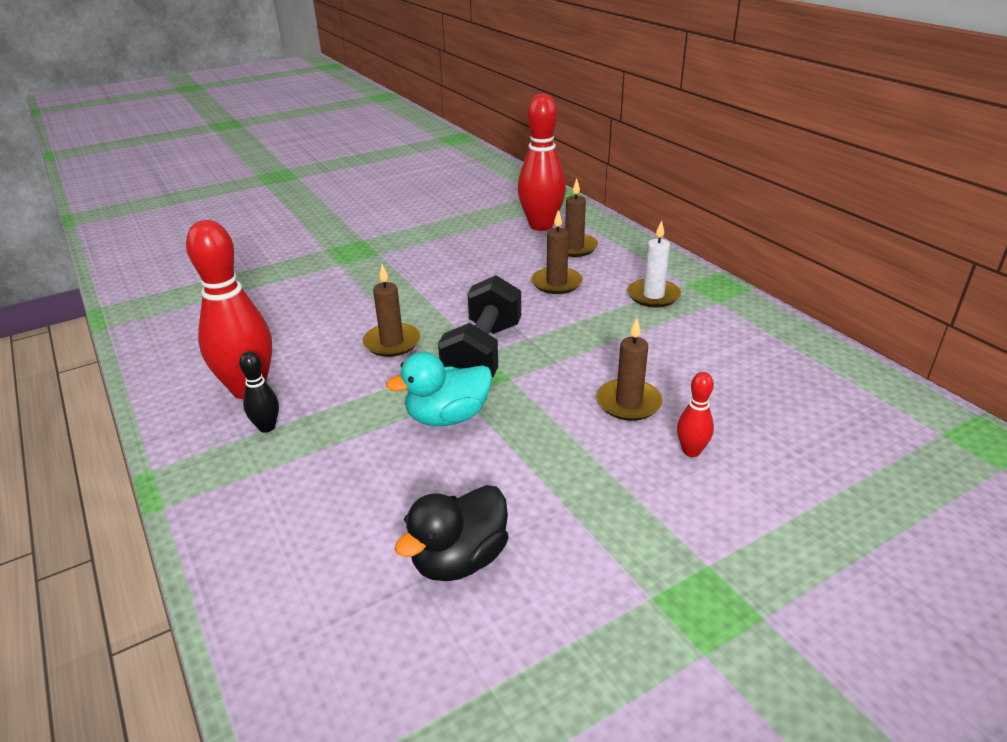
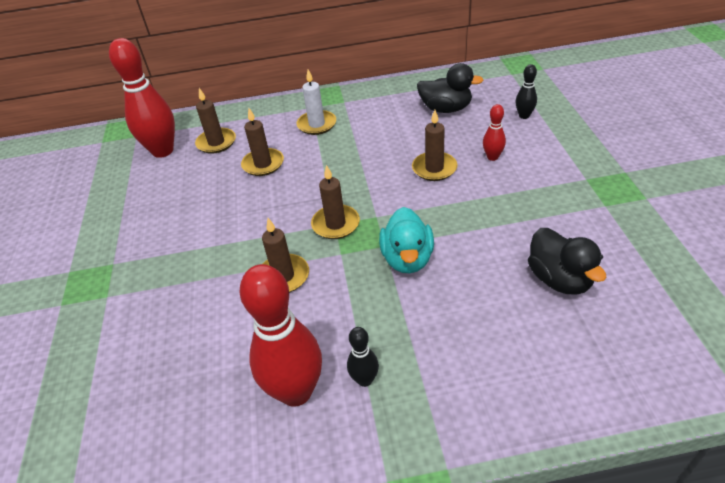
camera: 65 degrees left, 10 degrees up
(483, 354) = (335, 224): black dumbbell -> brown candle
(775, 385) = (446, 109): none -> black duck
(827, 467) = (524, 116): none -> black bowling pin

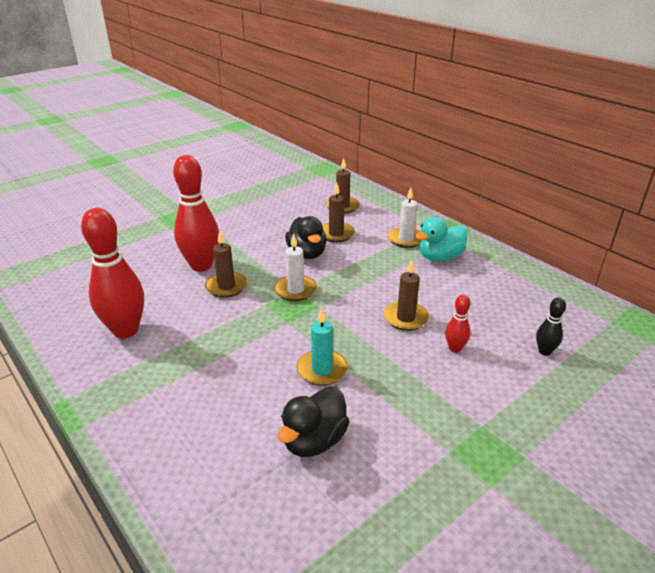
camera: 55 degrees right, 10 degrees down
(162, 151) = (315, 191): red bowling pin -> red bowling pin (201, 265)
(335, 224) = (295, 290): brown candle -> white candle
(364, 380) = (148, 358): black bowling pin -> none
(407, 259) = (281, 339): turquoise duck -> turquoise duck (439, 257)
(446, 109) = (500, 298): black duck -> black duck (307, 254)
(471, 244) = (322, 370): none -> turquoise candle

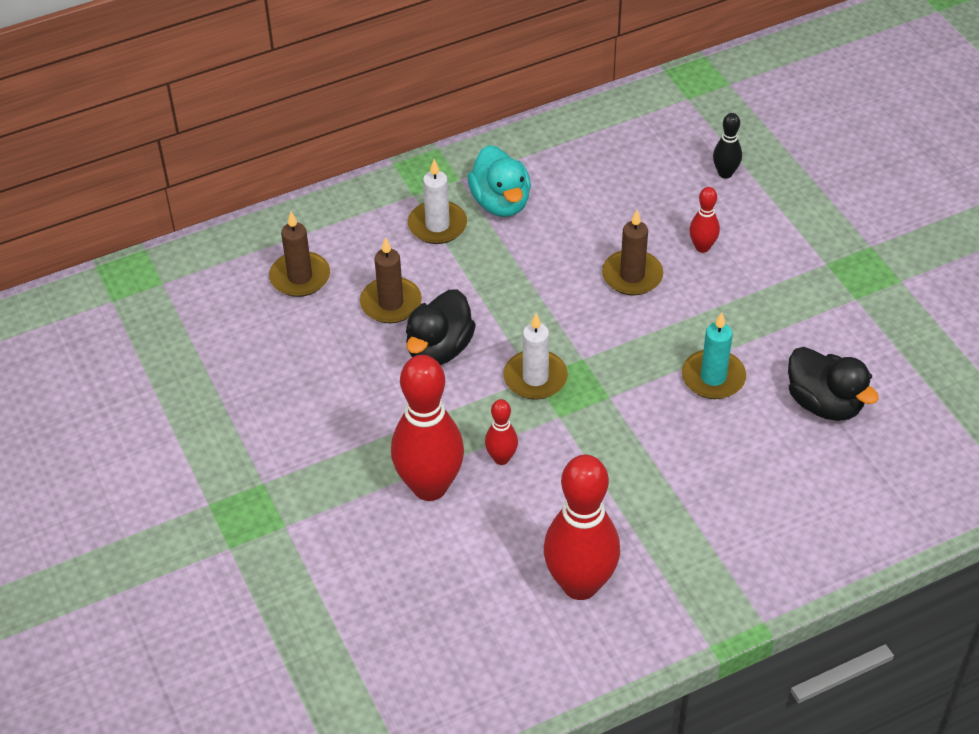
camera: 75 degrees left, 15 degrees up
(226, 286) = (501, 458): brown candle -> red bowling pin
(307, 254) = (439, 349): black duck -> black duck turned 120 degrees clockwise

